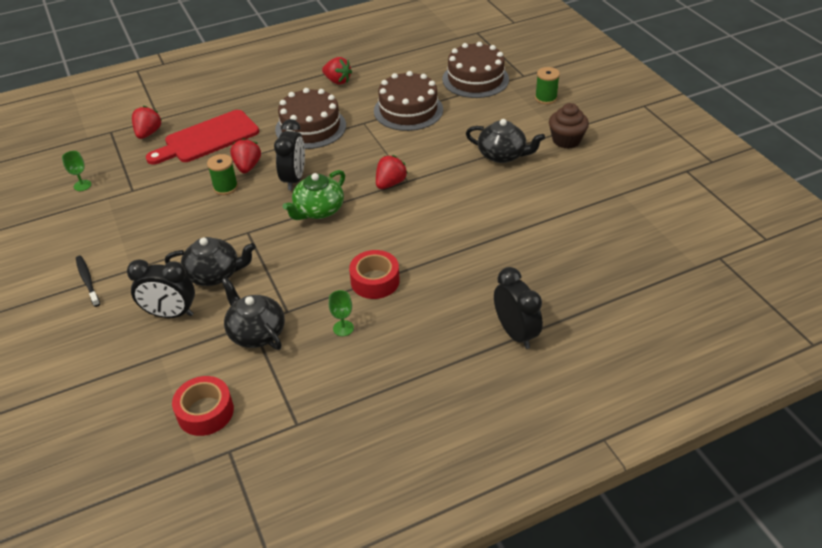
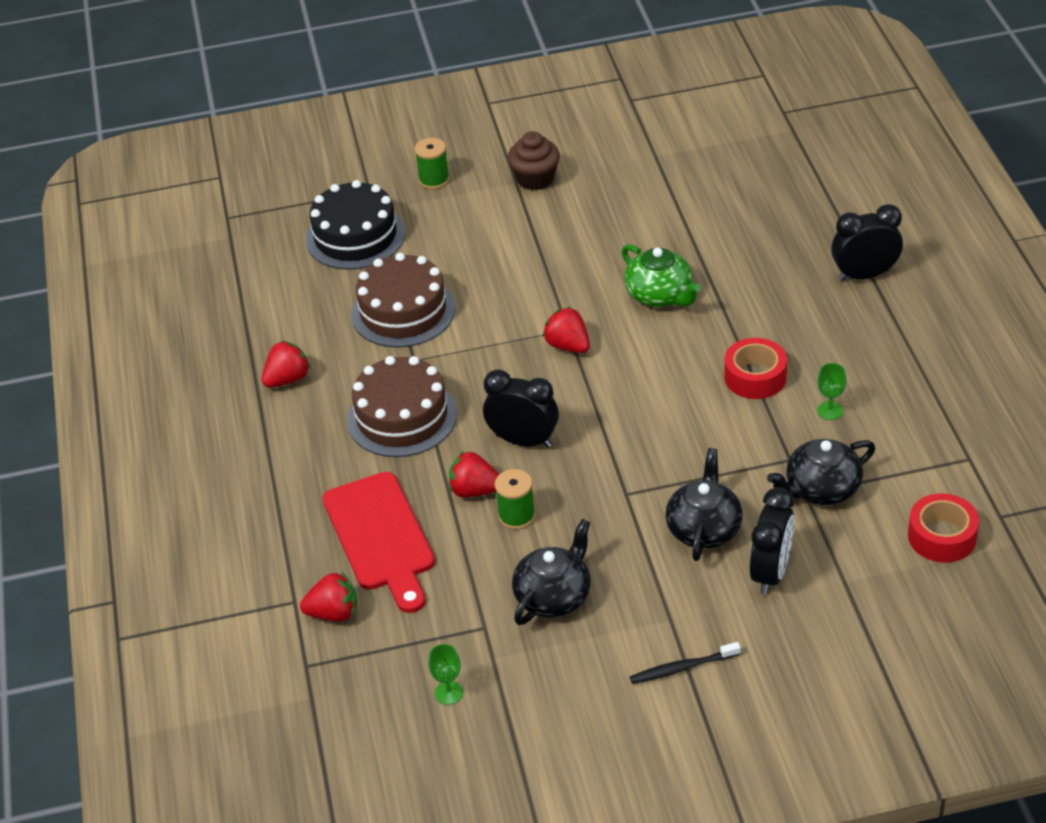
camera: 75 degrees left, 0 degrees up
(148, 133) = (333, 613): red strawberry -> red strawberry turned 150 degrees clockwise
(318, 210) = (602, 420): green teapot -> green teapot (660, 295)
(475, 79) = (355, 236): brown cake -> black cake
(502, 155) = (545, 237): black teapot -> black teapot (554, 596)

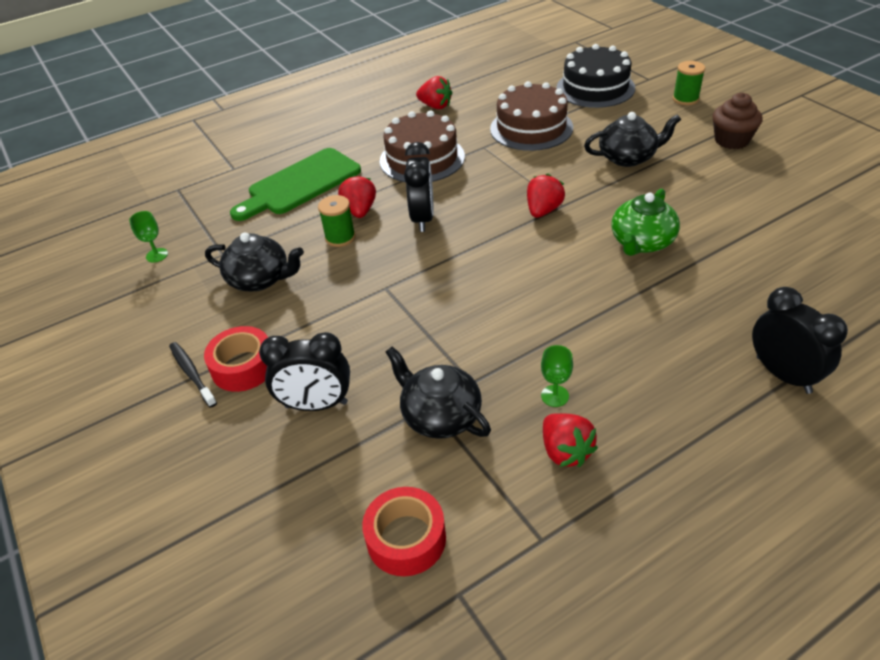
camera: 70 degrees right, 0 degrees up
(333, 613) = (225, 186): red strawberry -> red strawberry (565, 451)
(381, 537) = (300, 184): red cutting board -> green cutting board
(704, 528) = (359, 345): black teapot -> black teapot (628, 157)
(755, 377) = (572, 329): red tape -> red tape (243, 367)

